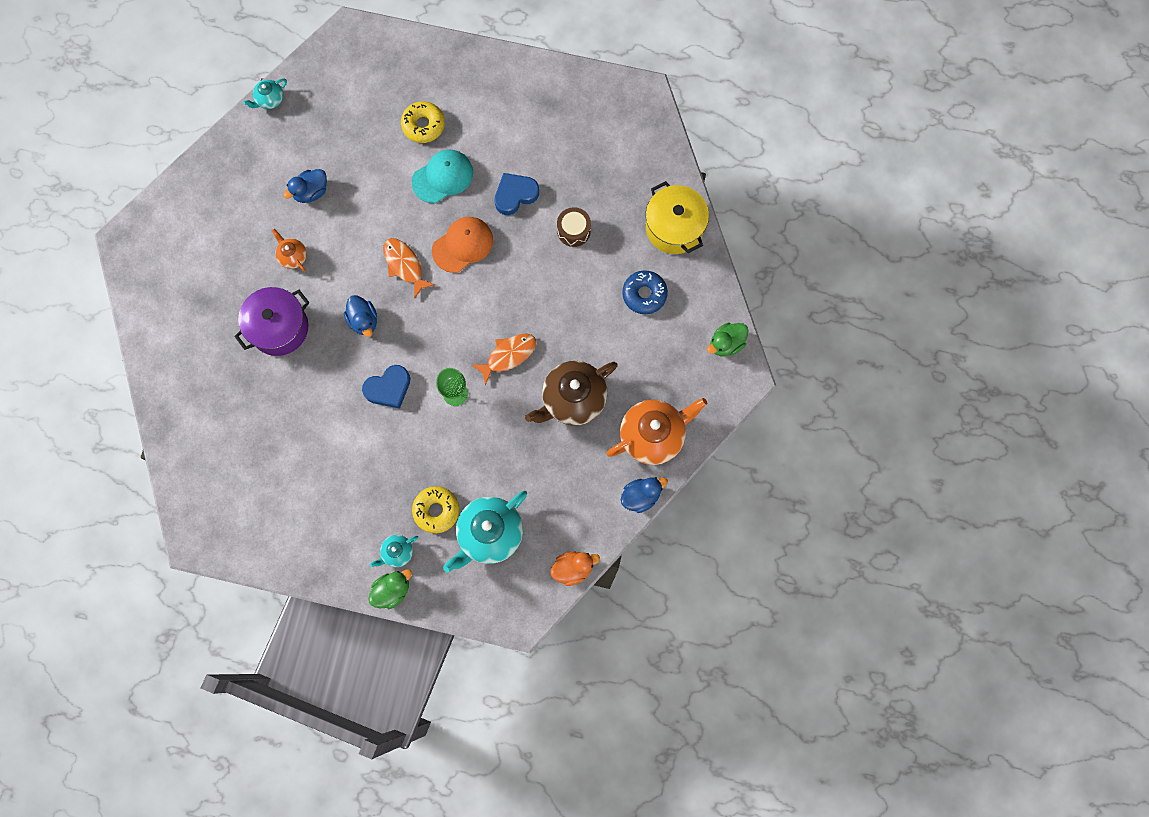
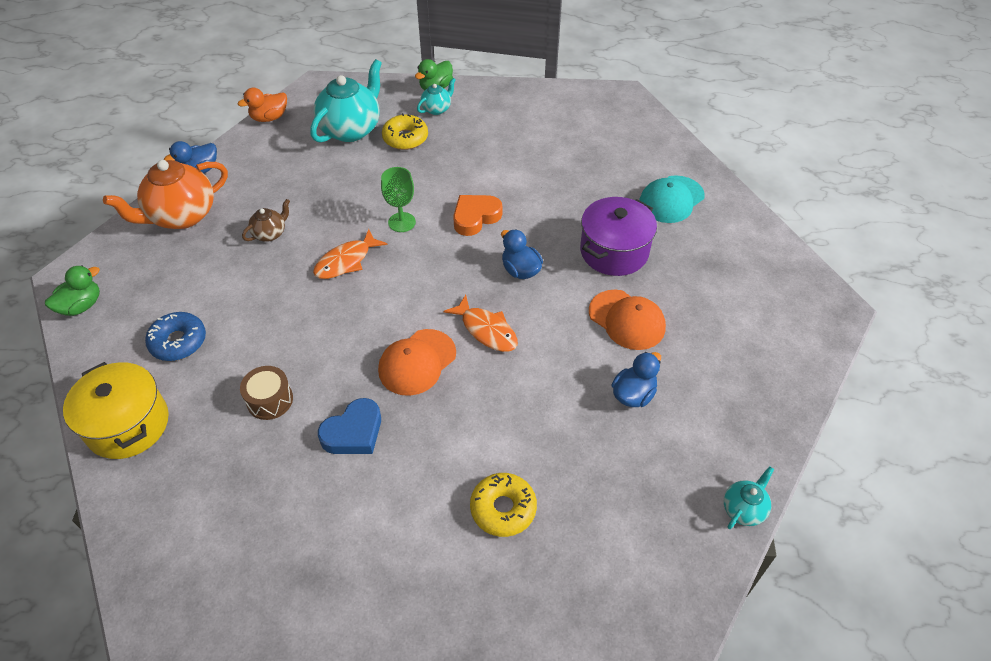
camera: 170 degrees right, 25 degrees down
(293, 256) = (627, 320): orange teapot -> orange cap
(388, 388) = (475, 217): blue heart -> orange heart
(443, 177) = (459, 440): turquoise cap -> turquoise cap (671, 199)
(573, 399) = (270, 233): brown teapot -> brown teapot, size x0.49

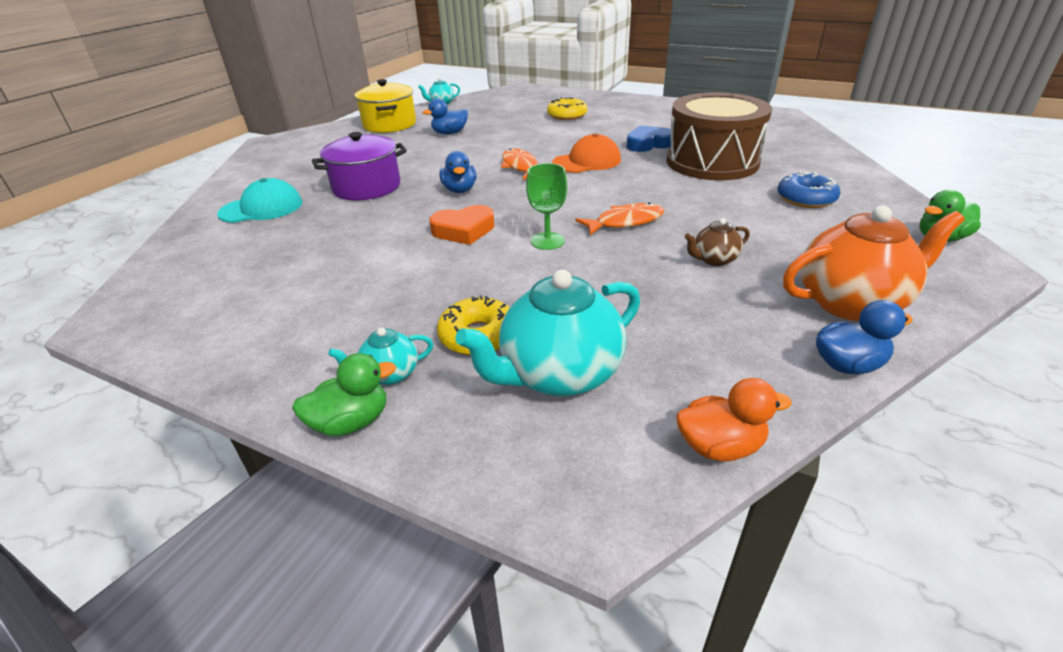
camera: 155 degrees left, 15 degrees down
(128, 424) = (833, 167): yellow pot -> yellow pot (389, 124)
(270, 400) = (712, 162): brown drum -> brown drum, size x2.40
(627, 320) = (411, 156): orange cap -> none

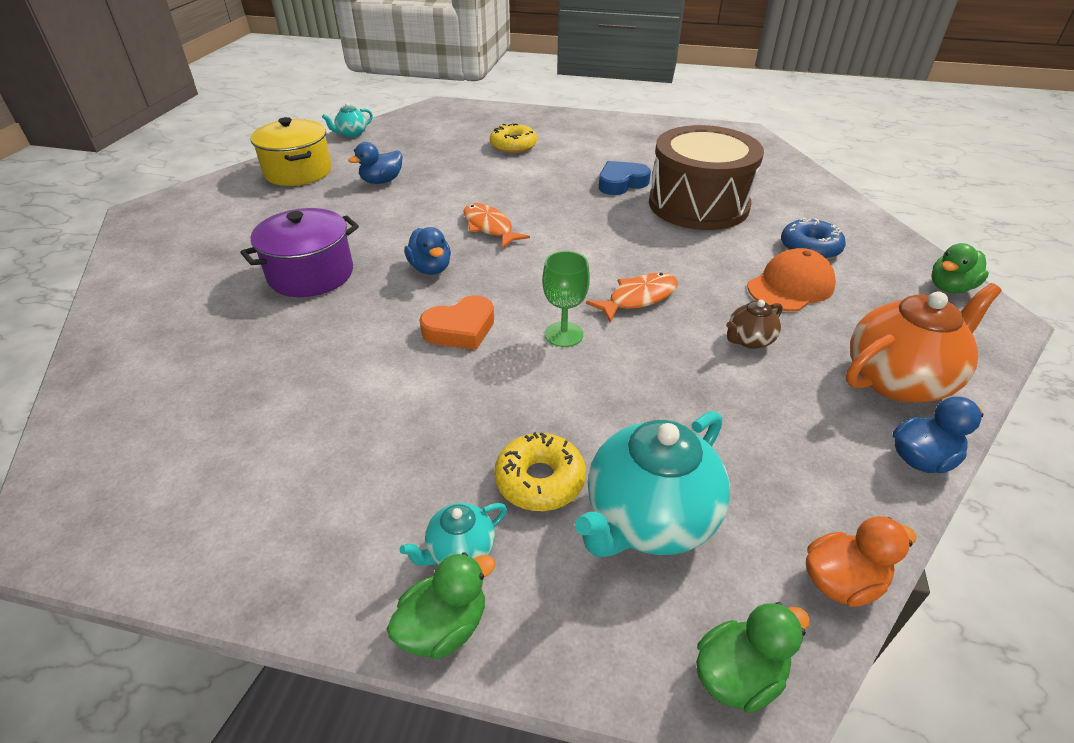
camera: 15 degrees left, 5 degrees up
(261, 208) = (183, 321): turquoise cap -> none
(585, 499) = (738, 675): none -> green duck
(587, 161) = (563, 213): orange cap -> orange cap (790, 286)

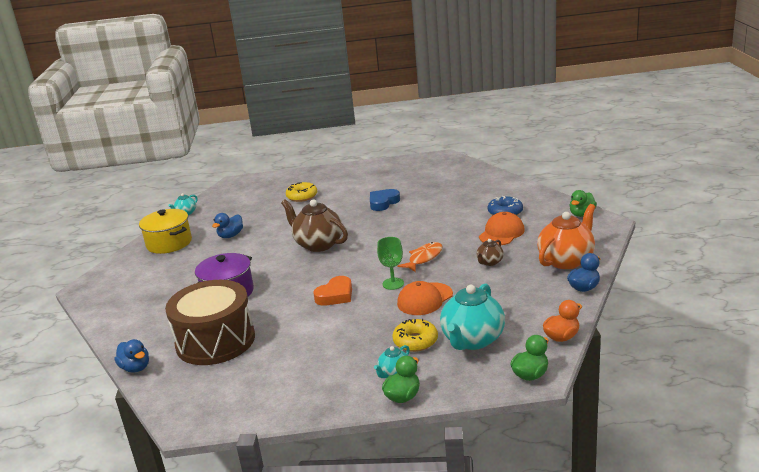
camera: 15 degrees left, 15 degrees down
(430, 268) = (298, 273): blue duck -> blue duck (135, 368)
(489, 227) = (318, 244): orange fish -> brown teapot
(601, 385) = (424, 299): none -> orange cap
(698, 204) = (434, 204): brown drum -> brown drum (215, 341)

